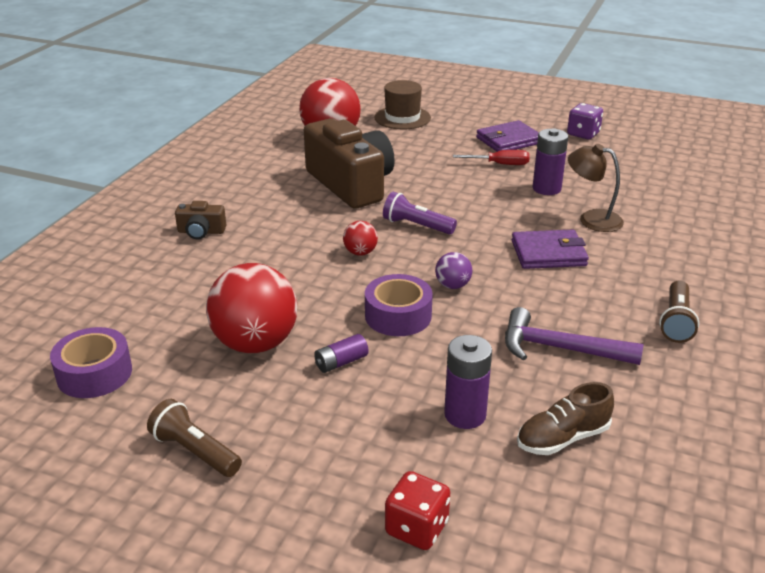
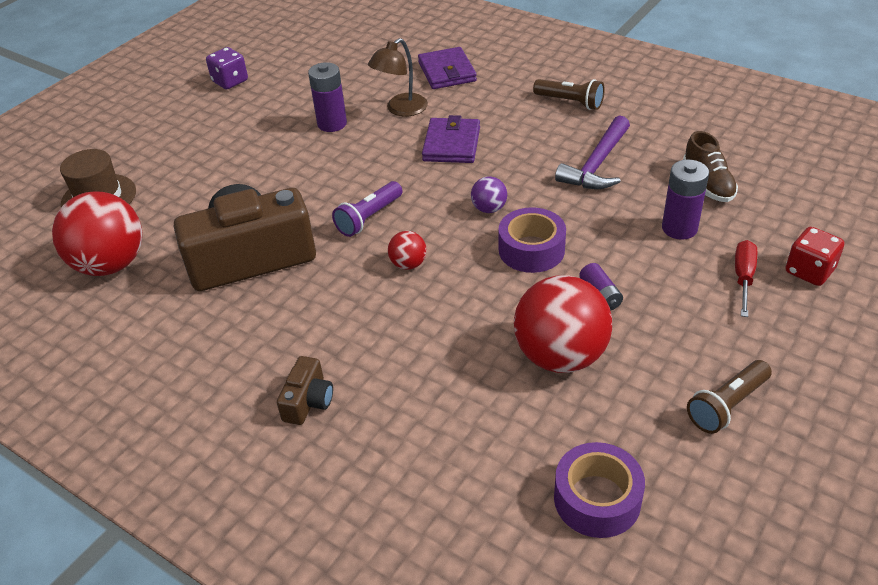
camera: 75 degrees left, 10 degrees up
(500, 164) = (265, 143): red screwdriver -> red screwdriver (743, 277)
(509, 140) = (214, 129): purple wallet -> purple wallet (447, 72)

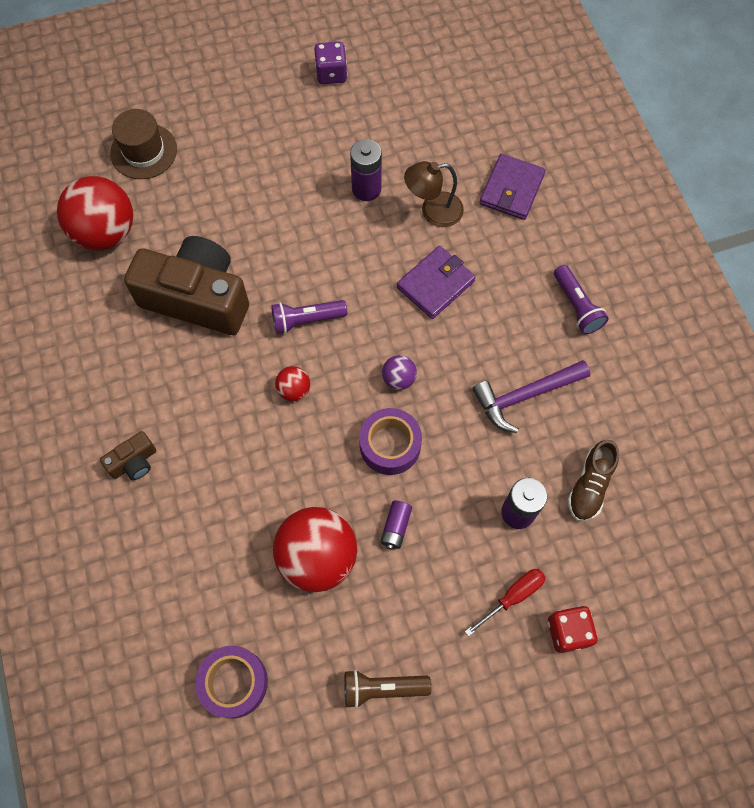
camera: 35 degrees right, 25 degrees up
(570, 102) = (577, 306): brown flashlight -> purple flashlight

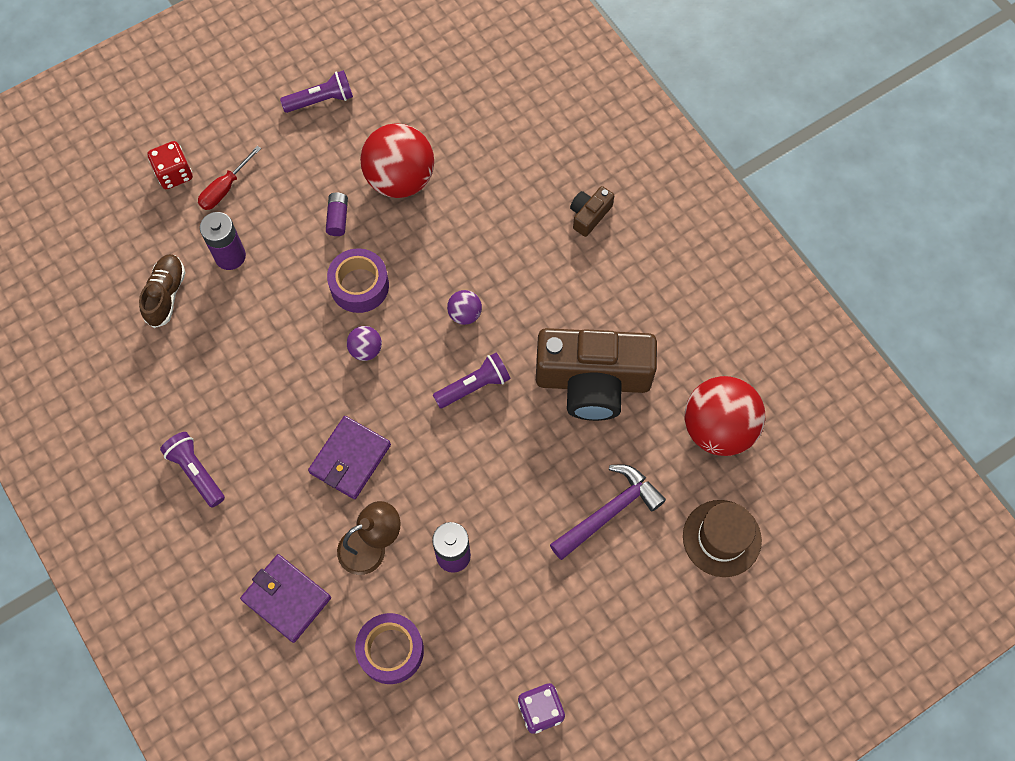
camera: 165 degrees right, 0 degrees up
(234, 682) = (440, 77): purple tape -> purple tape (391, 650)
(294, 390) = (465, 314): red ball -> purple ball
(382, 688) = (321, 100): brown flashlight -> purple flashlight
(511, 189) = (286, 599): purple wallet -> purple wallet turned 60 degrees counterclockwise
(525, 396) = (237, 363): purple hammer -> purple hammer (608, 512)

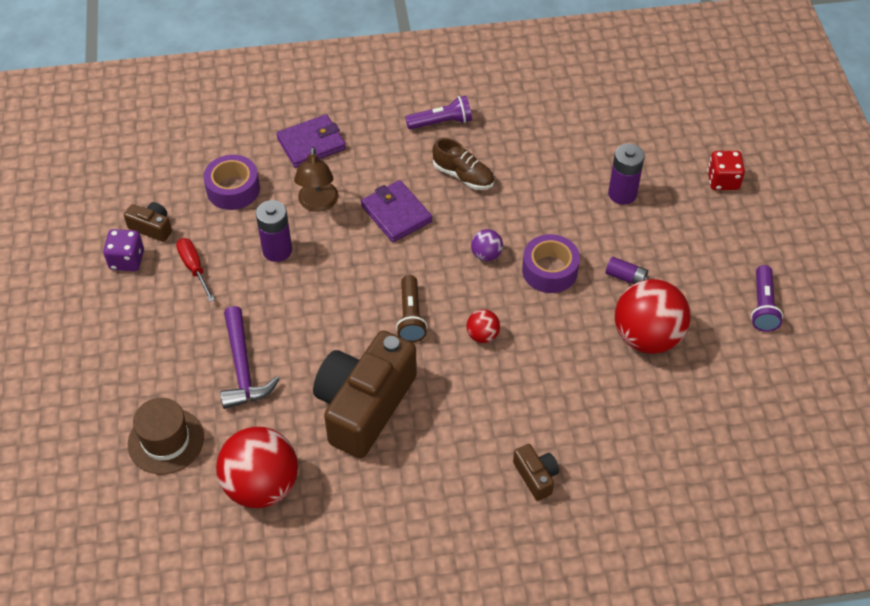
camera: 115 degrees right, 15 degrees down
(166, 294) = (605, 145): brown shoe -> brown shoe (463, 176)
(225, 189) = (692, 209): red screwdriver -> red screwdriver (194, 268)
(465, 314) = (482, 335): purple ball -> red ball
(474, 386) = (411, 317): purple flashlight -> brown flashlight
(485, 710) = (152, 227): none -> brown camera

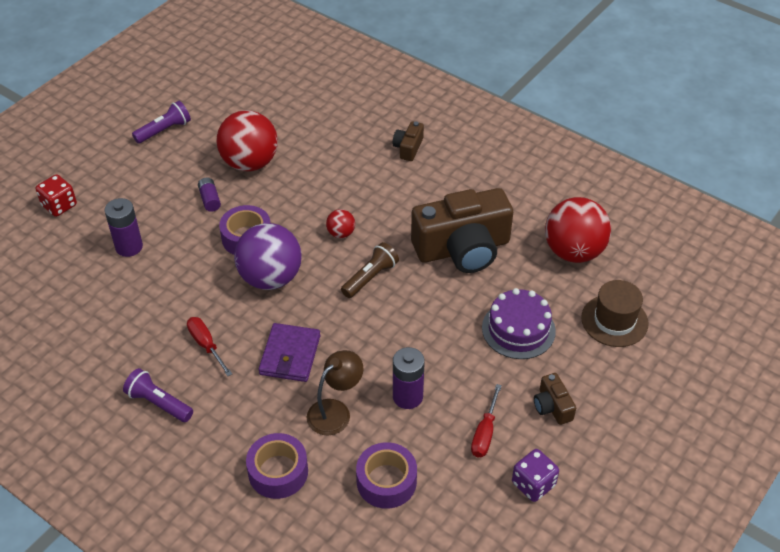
camera: 135 degrees left, 5 degrees down
(152, 227) = (487, 499): brown camera -> brown camera (552, 406)
(243, 367) = (518, 329): purple hammer -> purple cake
(311, 144) = (278, 472): purple wallet -> purple tape
(463, 176) = (206, 345): brown shoe -> red screwdriver
(486, 255) = (270, 278): purple ball -> purple ball, size x2.19

